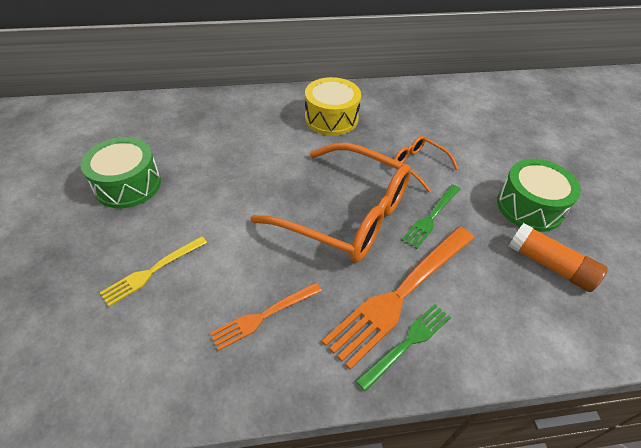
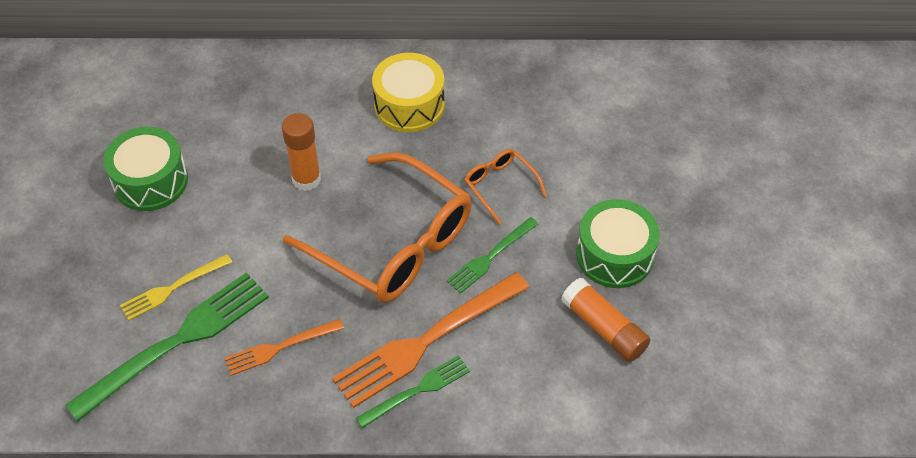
camera: 10 degrees right, 5 degrees up
(160, 321) = (178, 341): none -> green fork
(262, 173) = (306, 179): none -> orange glue stick

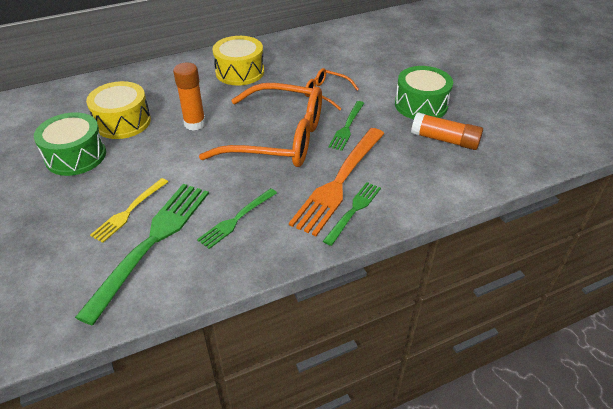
camera: 25 degrees left, 10 degrees down
(225, 144) = (123, 122): none -> yellow drum
(279, 348) = (236, 220): orange fork -> green fork

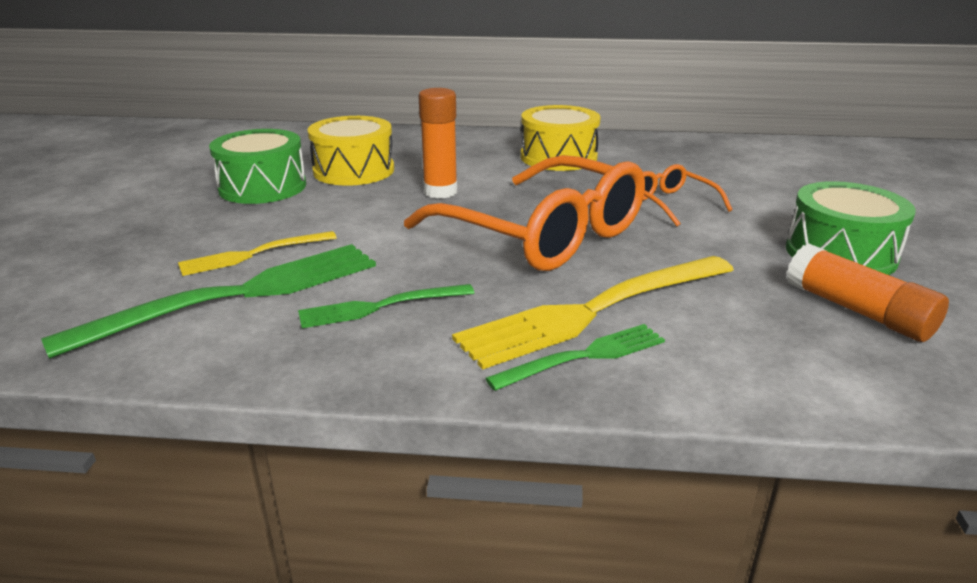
camera: 30 degrees right, 15 degrees down
(339, 182) = (593, 311): orange fork -> yellow fork
(347, 127) = (671, 249): green fork -> none

